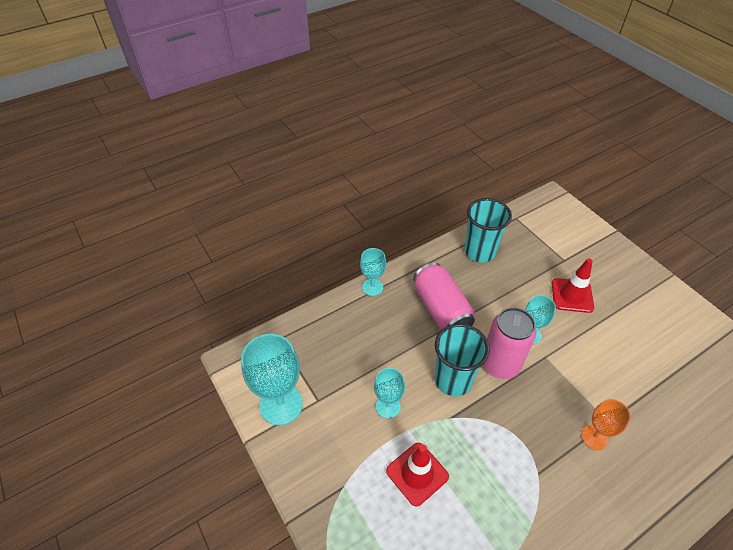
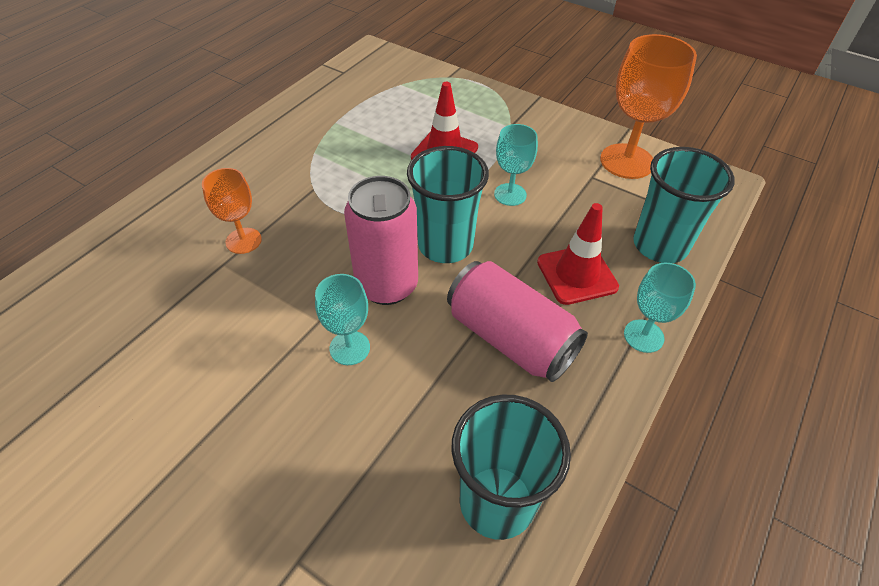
camera: 155 degrees right, 0 degrees up
(281, 404) = (626, 161): turquoise goblet -> orange goblet
(320, 330) = (660, 245): none -> turquoise cup
(572, 295) = (277, 460): red traffic cone -> red traffic cone (577, 274)

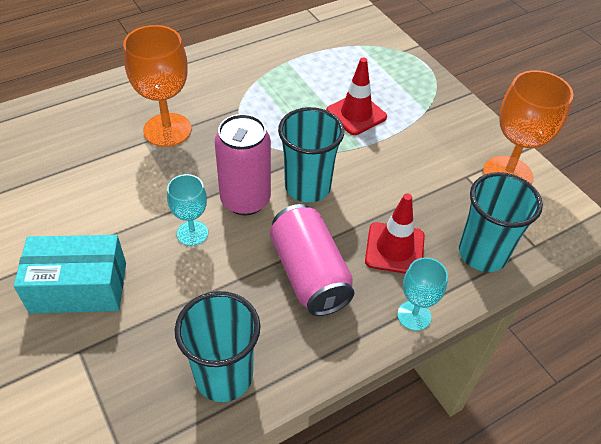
camera: 25 degrees right, 0 degrees up
(243, 241) = (167, 130): orange goblet -> orange goblet, size x1.74
(246, 478) = (79, 287): none -> turquoise box
(510, 194) = (386, 166): turquoise goblet -> none

